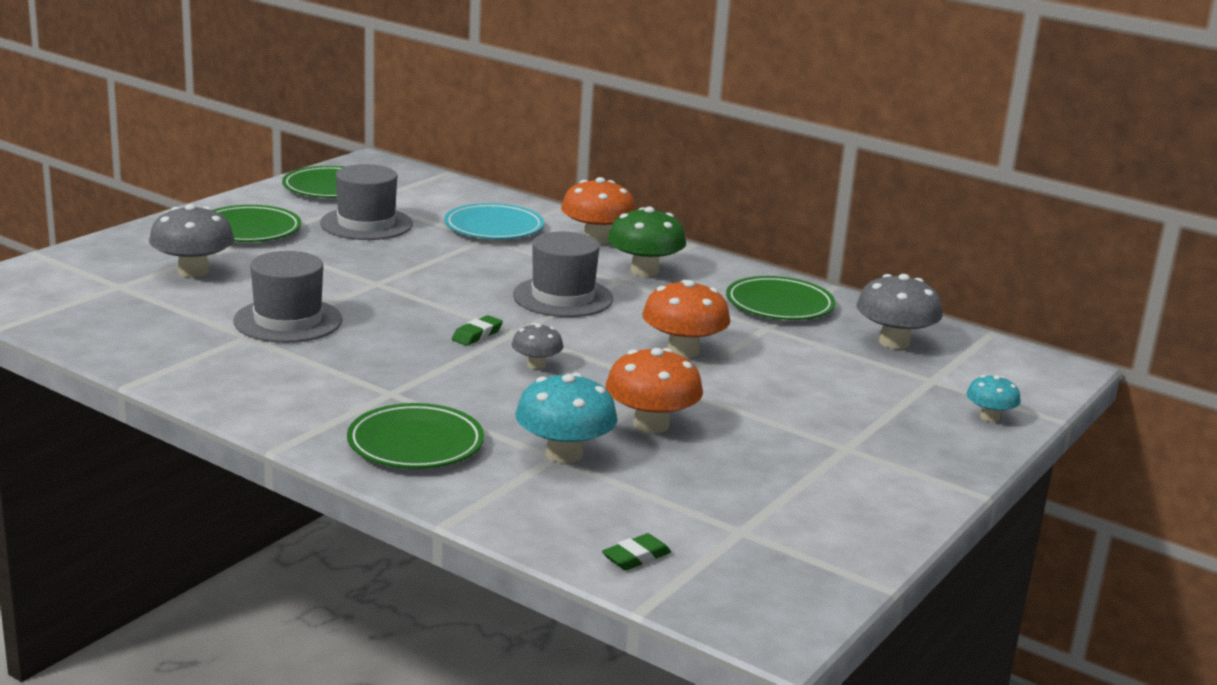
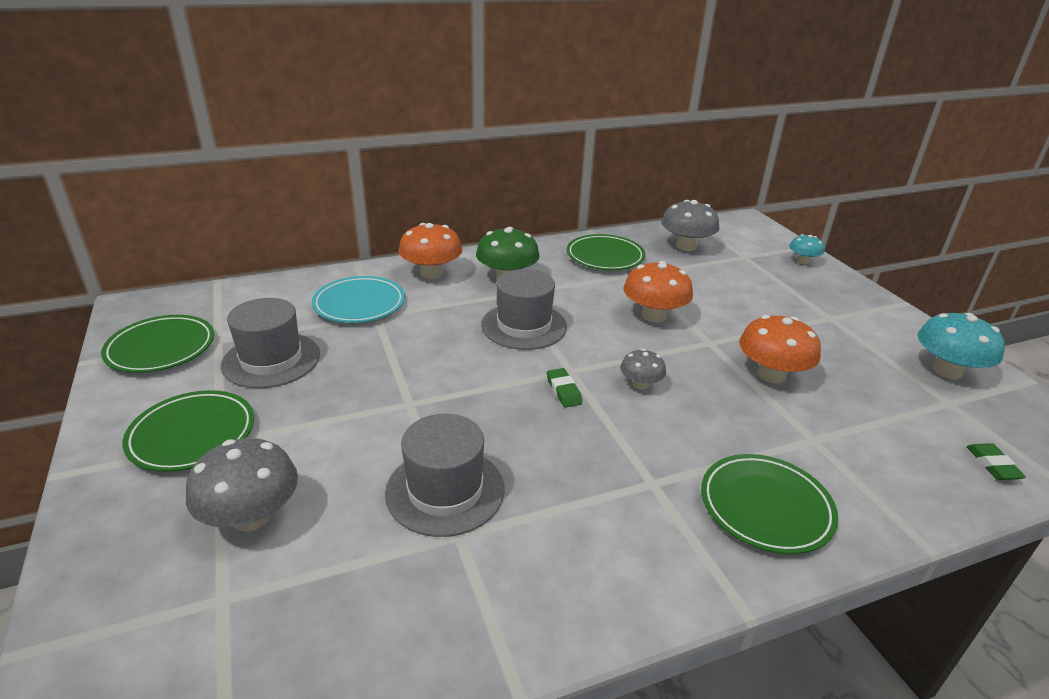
camera: 55 degrees left, 10 degrees up
(564, 454) = (809, 432): turquoise mushroom -> turquoise mushroom (947, 371)

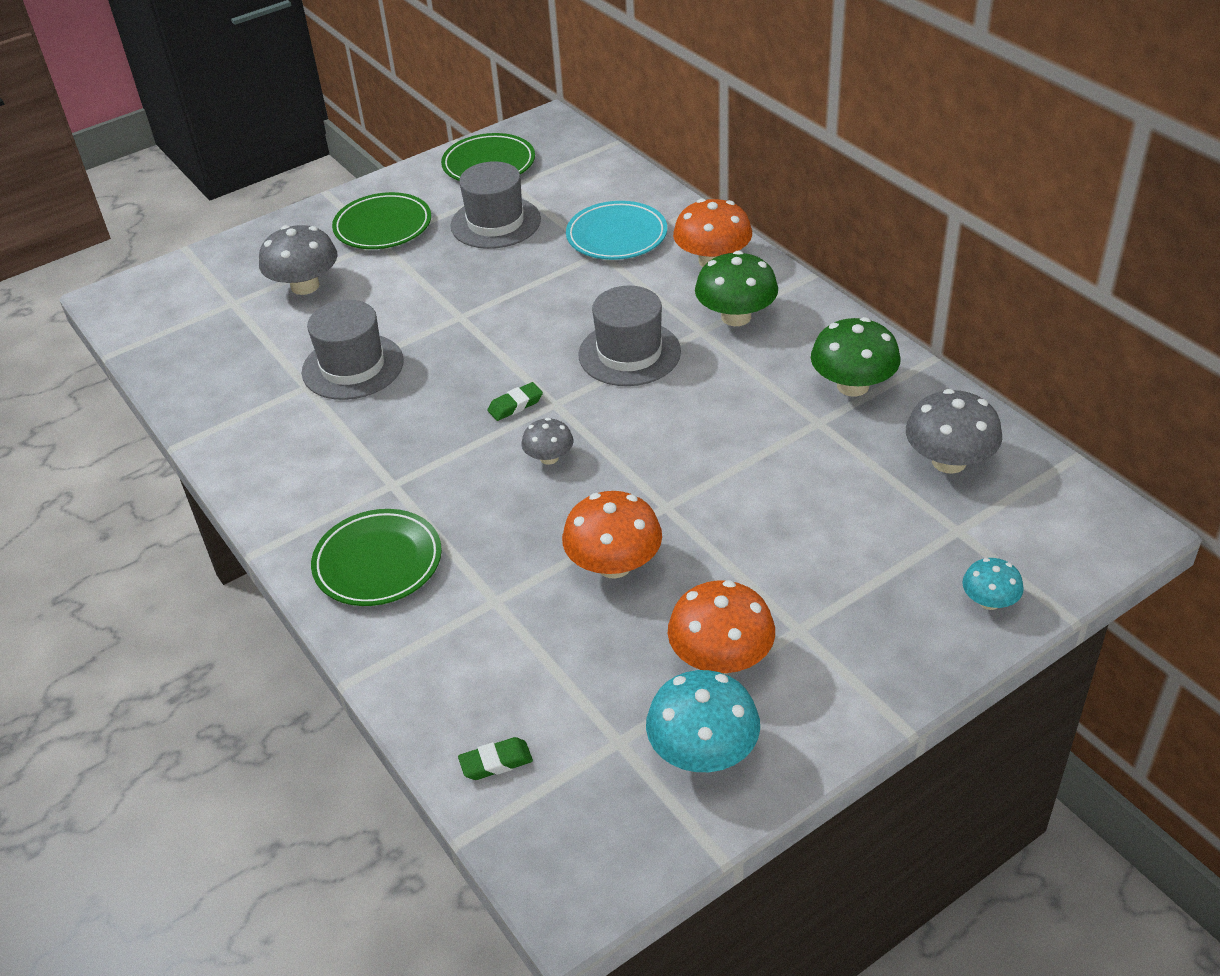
camera: 80 degrees right, 10 degrees up
(605, 257) = (852, 386): green plate -> green mushroom
(654, 315) = (708, 451): orange mushroom -> orange mushroom (721, 658)

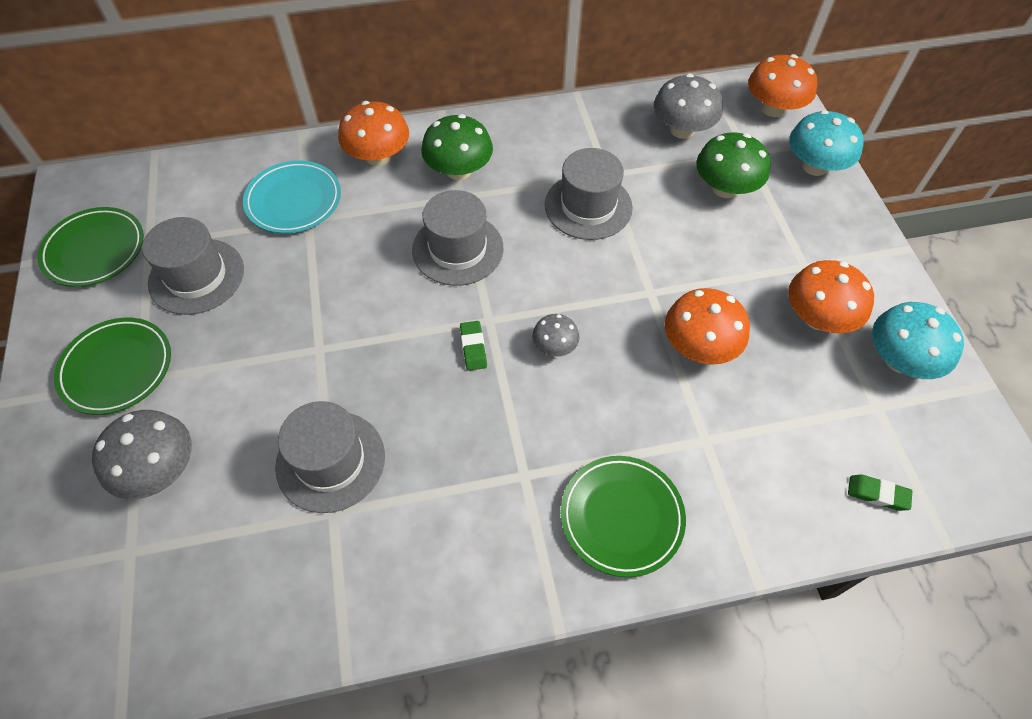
camera: 70 degrees left, 15 degrees up
(496, 762) = (877, 494): green eraser -> green eraser turned 75 degrees counterclockwise
(757, 422) = (588, 206): none -> grey hat
(852, 386) = (579, 142): green mushroom -> green mushroom (725, 188)
(989, 601) = (814, 166): turquoise mushroom -> turquoise mushroom, size x1.75
(1069, 535) = (773, 109): none -> orange mushroom

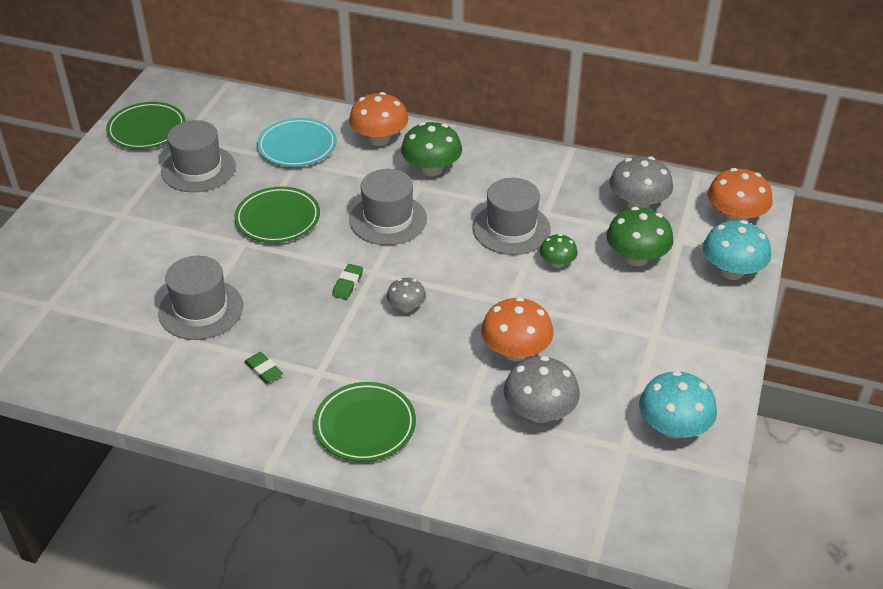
camera: 30 degrees right, 15 degrees down
(117, 368) = (111, 203): green plate -> green plate (278, 219)
(160, 469) = (96, 269): grey mushroom -> grey mushroom (539, 412)
(660, 226) = (557, 263): none -> green mushroom
(817, 318) = (630, 372): orange mushroom -> none
(877, 494) = (569, 499): green eraser -> green eraser (263, 370)

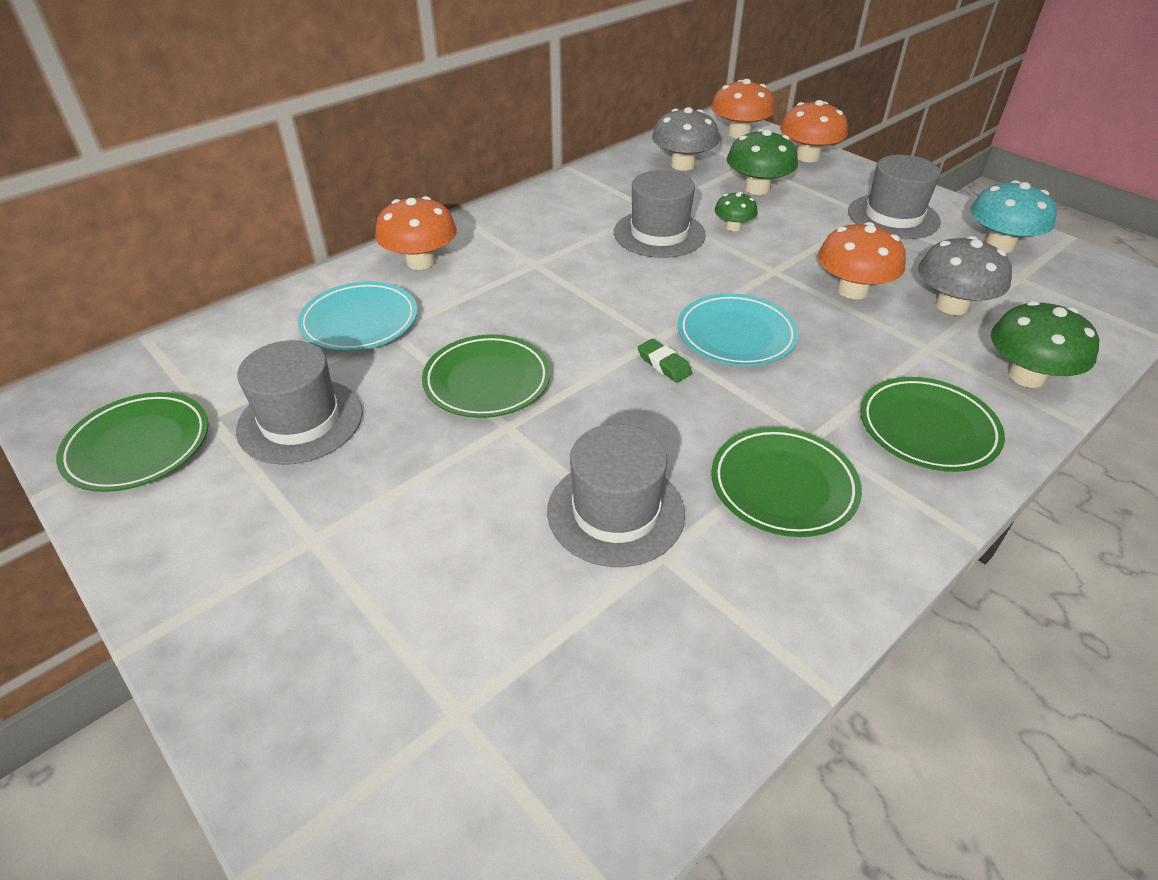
camera: 60 degrees left, 0 degrees up
(263, 370) = (783, 486): green eraser -> green plate
(388, 219) = (572, 300): grey hat -> grey hat (893, 216)
(406, 307) = (736, 335): grey mushroom -> turquoise plate
(431, 169) = (514, 247): green mushroom -> green mushroom (1026, 376)
(732, 271) = (807, 157): turquoise mushroom -> orange mushroom

